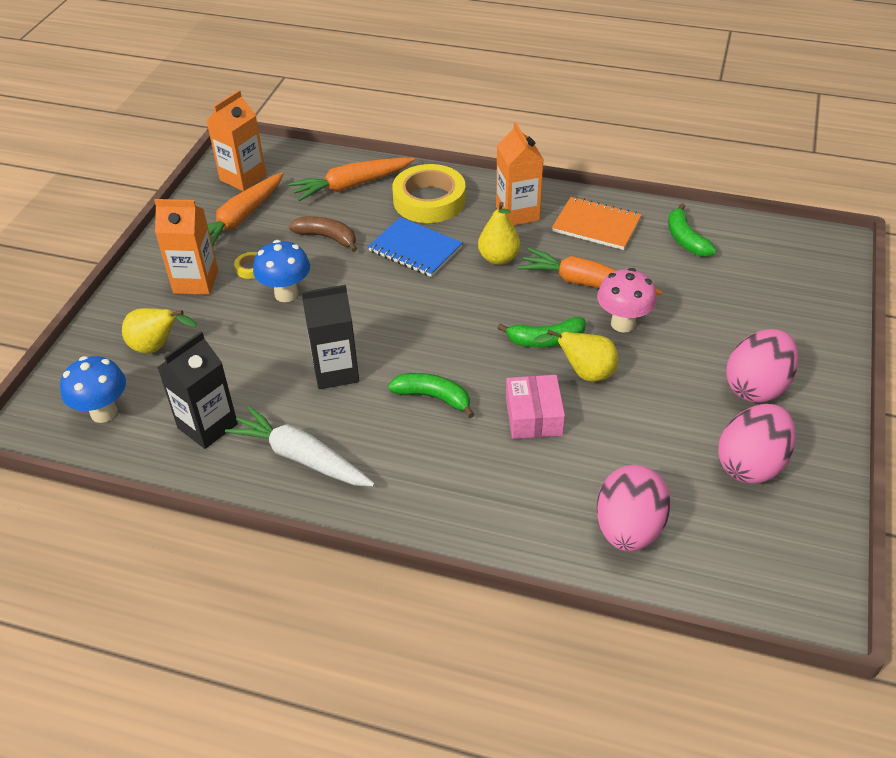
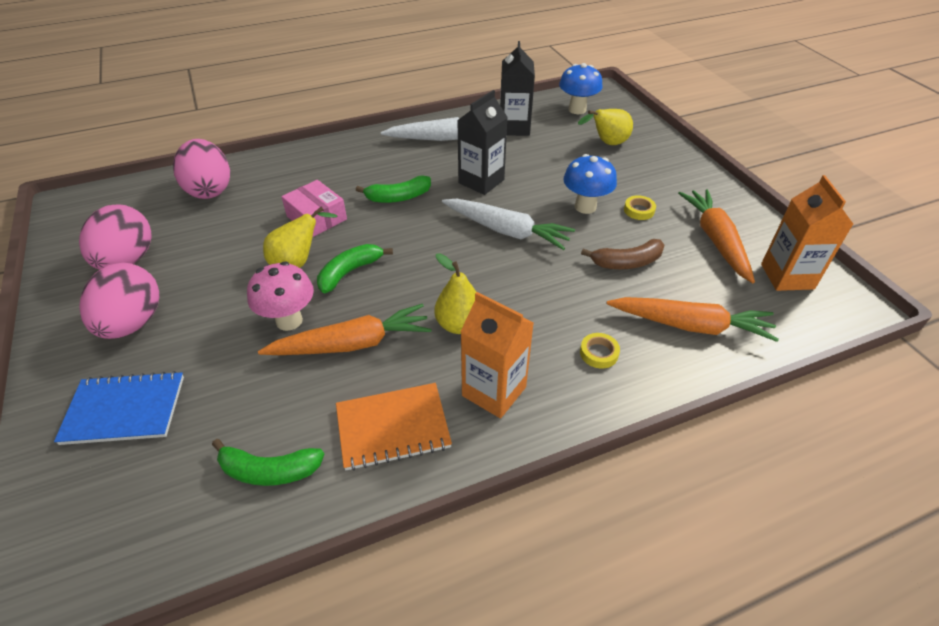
camera: 140 degrees right, 0 degrees up
(196, 282) = (656, 184): orange carton -> none
(351, 185) = (691, 325): orange carrot -> orange carrot turned 75 degrees clockwise
(379, 308) = (507, 231): none -> white carrot
(415, 249) = (542, 292): blue notebook -> blue notebook (124, 410)
(429, 200) = (599, 353): yellow tape -> yellow tape, size x0.41
(685, 239) = (269, 471): green banana -> green banana turned 150 degrees clockwise

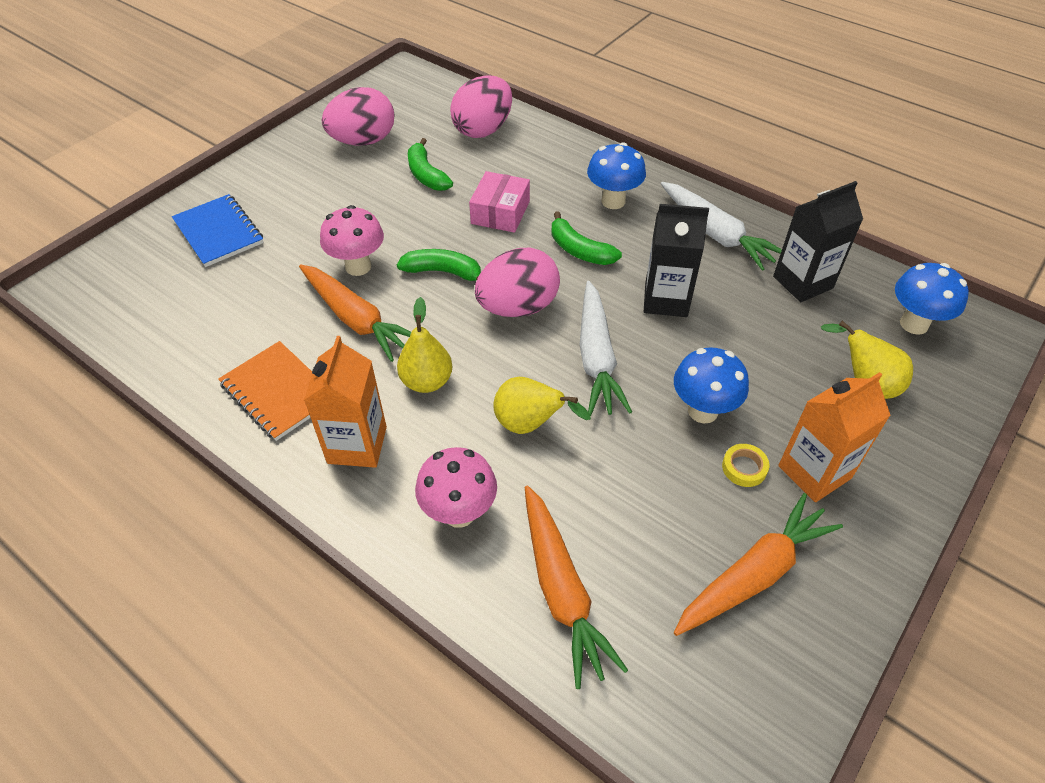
camera: 60 degrees right, 5 degrees up
(133, 323) = (301, 185): pink egg -> pink egg (518, 307)
(269, 471) = (202, 339): green banana -> green banana (426, 175)
(298, 262) = (431, 233): yellow pear -> yellow pear (530, 424)
(366, 163) = (613, 201): none -> blue mushroom
(599, 353) = (459, 512): yellow tape -> pink mushroom
(627, 262) = (629, 489): brown banana -> none
(787, 276) = (743, 685): orange carton -> orange carton (814, 472)

